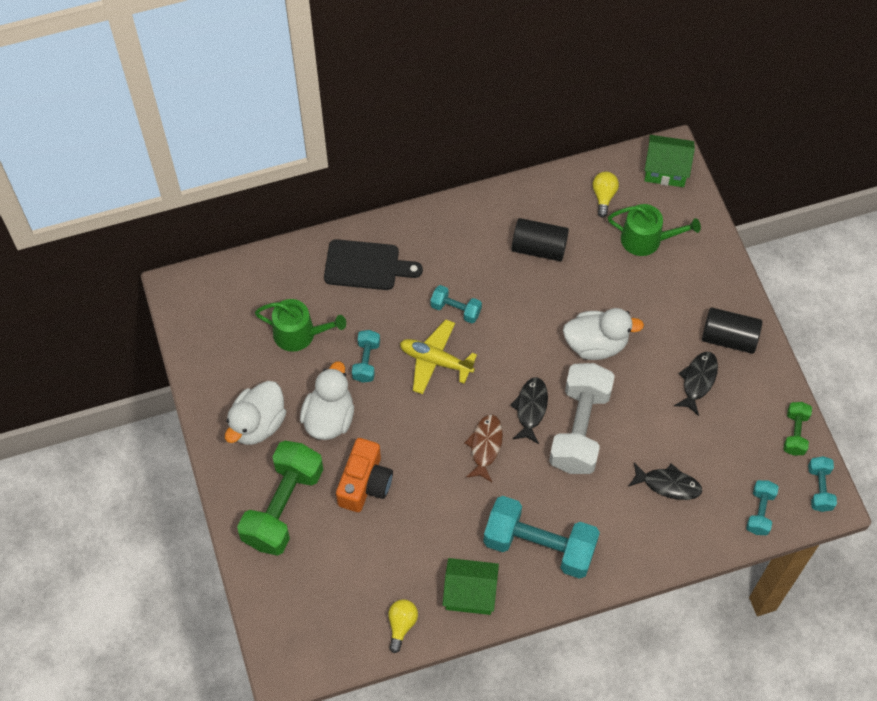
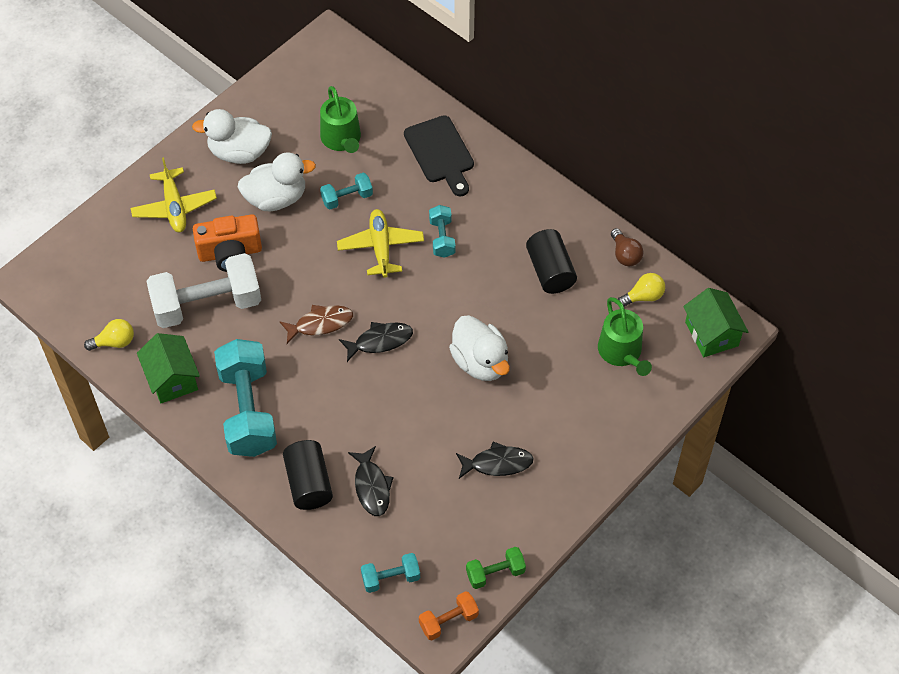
camera: 60 degrees right, 5 degrees down
(283, 507) = (174, 207): green dumbbell -> yellow plane
(556, 187) = (625, 255): none -> brown light bulb
(579, 428) = (384, 389): white dumbbell -> white dumbbell (207, 304)
(729, 338) = (562, 469): black cylinder -> black cylinder (308, 483)
(819, 488) = (448, 621): turquoise dumbbell -> orange dumbbell

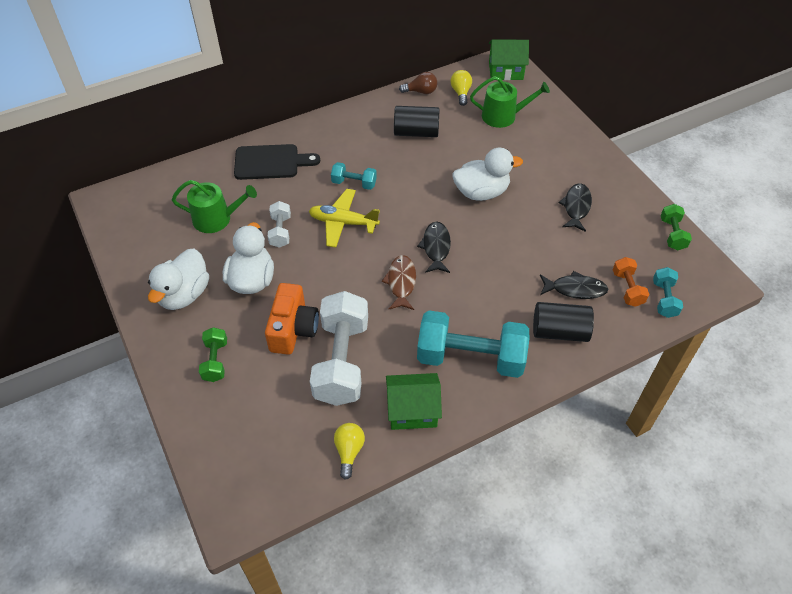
camera: 70 degrees left, 5 degrees down
(174, 207) = (215, 361): yellow plane -> green dumbbell
(347, 198) = (280, 231): turquoise dumbbell -> white dumbbell
(448, 621) = (709, 273): orange dumbbell -> orange dumbbell (627, 288)

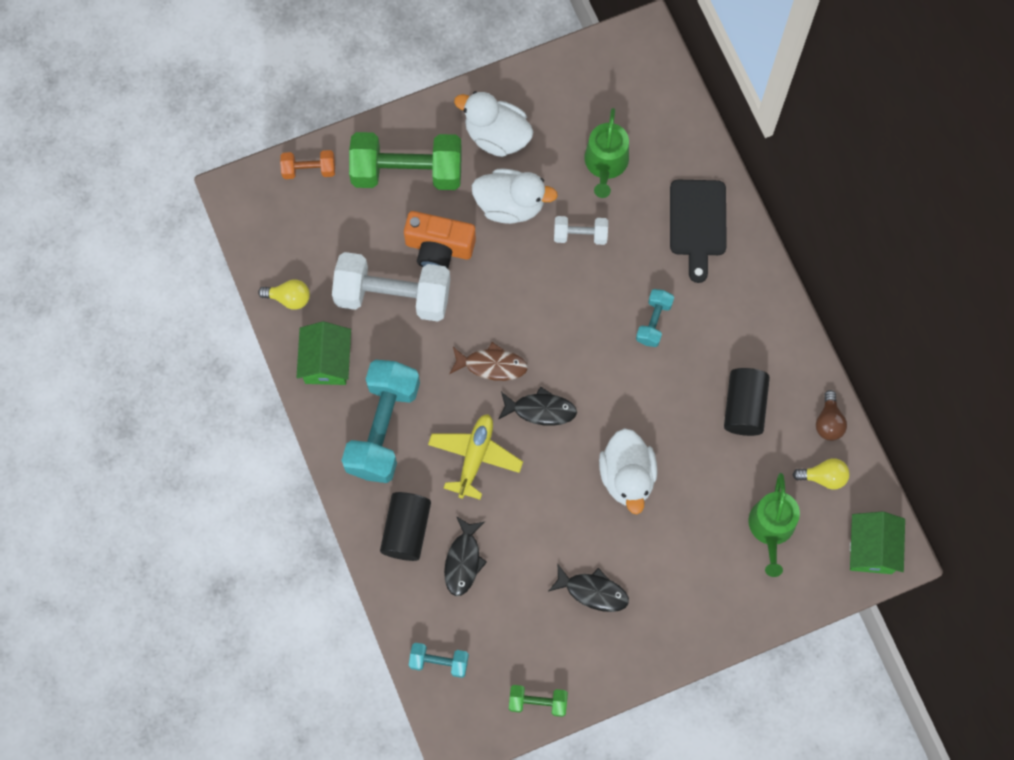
camera: 95 degrees right, 20 degrees up
(215, 361) = (407, 172): green dumbbell -> green dumbbell, size x2.07
(343, 223) = (588, 306): yellow plane -> yellow plane (475, 457)
(627, 288) = (458, 622): orange dumbbell -> orange dumbbell (309, 169)

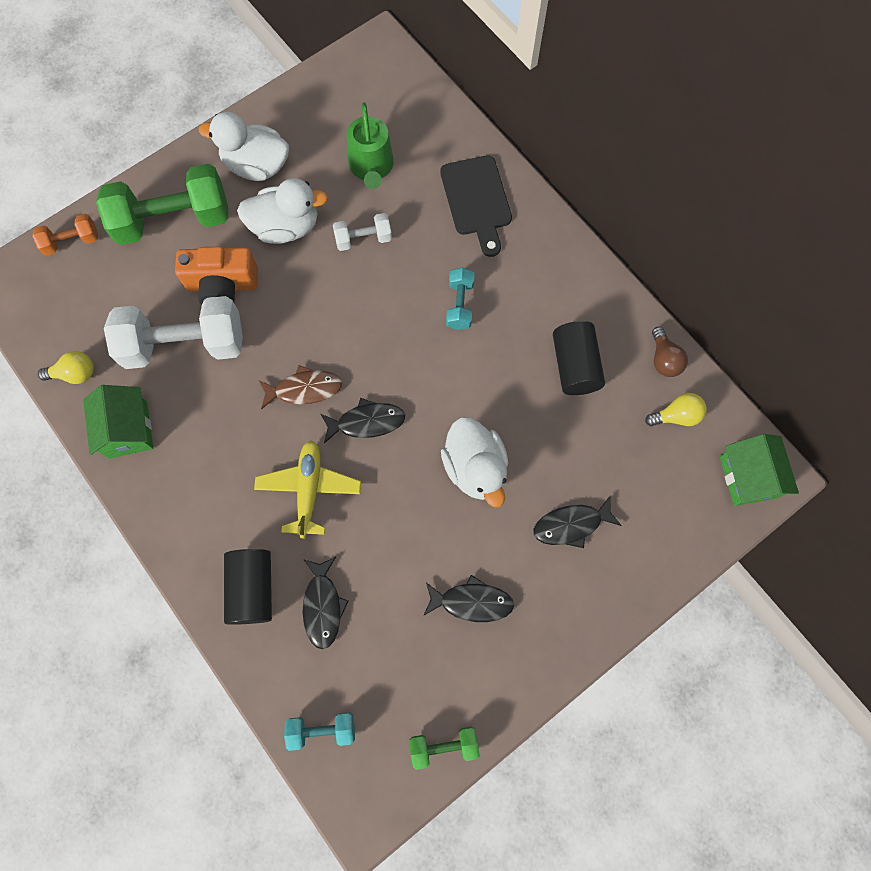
camera: 15 degrees left, 0 degrees up
(383, 428) = (203, 484): turquoise dumbbell -> none
(699, 549) = (571, 525): none -> black fish
(771, 528) = (640, 483): green watering can -> none

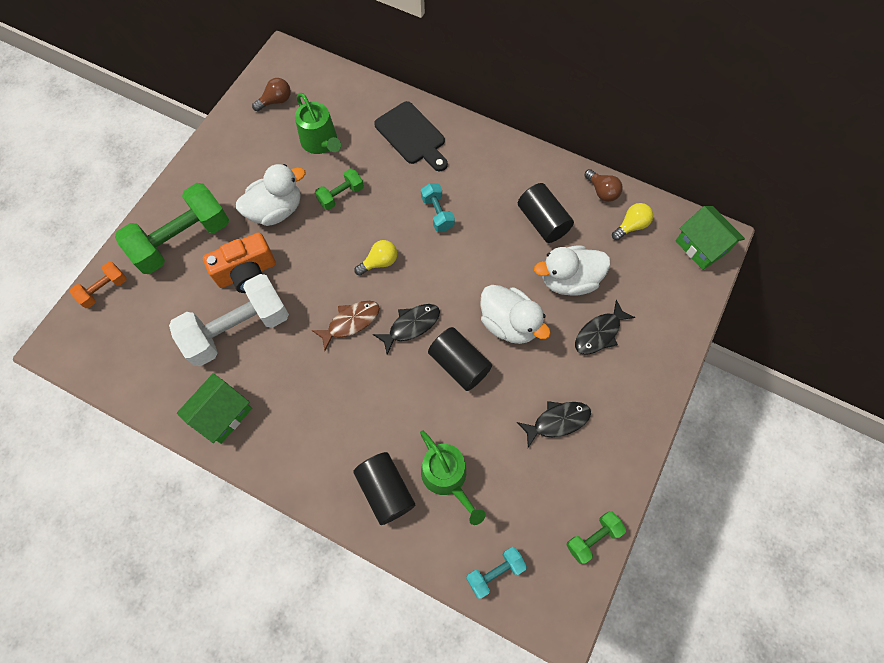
camera: 25 degrees left, 5 degrees down
(75, 374) = (156, 390): yellow light bulb -> yellow light bulb (379, 262)
(128, 430) = (222, 414): green house -> green house turned 75 degrees clockwise
(257, 166) = (231, 175): white duck -> white duck (568, 280)
(309, 489) = (392, 395): yellow plane -> none
(323, 606) = (447, 477): black fish -> green watering can
(345, 97) = (276, 101): none -> brown light bulb
(363, 239) = (341, 195): white dumbbell -> green dumbbell
(397, 489) = (459, 364): none -> black cylinder

